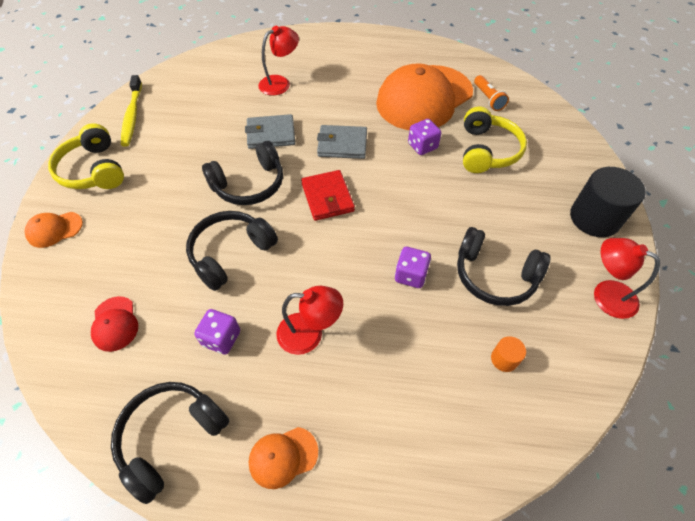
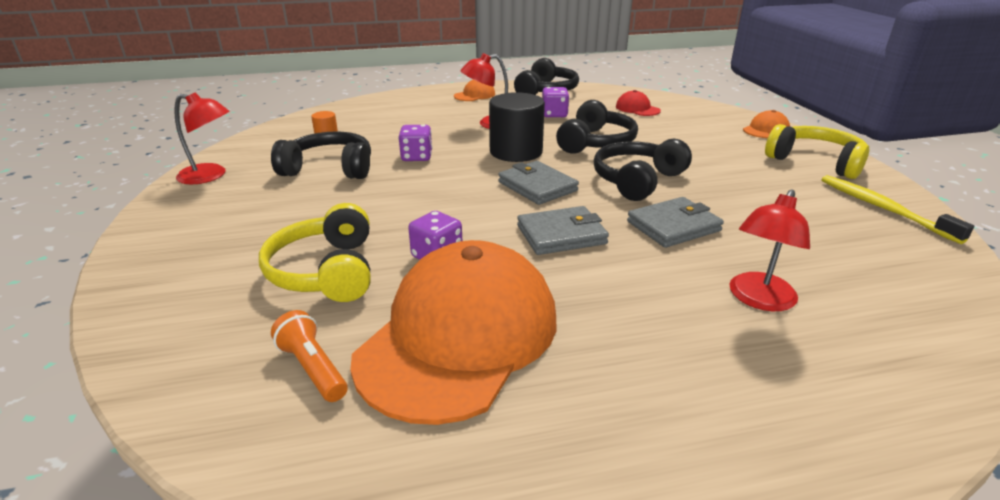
camera: 160 degrees right, 25 degrees down
(327, 197) = (537, 186): red wallet -> grey wallet
(594, 218) = (182, 226): black cylinder -> black cylinder (516, 152)

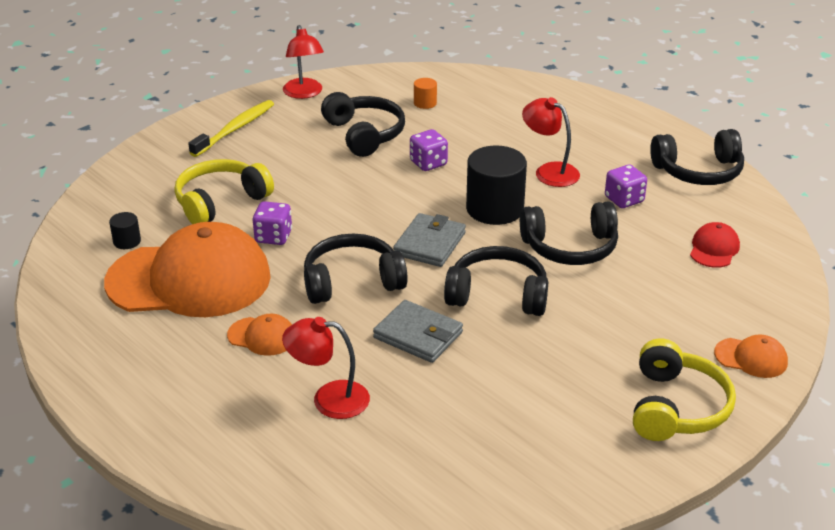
camera: 60 degrees right, 5 degrees up
(312, 368) = (127, 241): orange flashlight -> black cylinder
(474, 95) = (624, 133): orange cap -> orange cap (262, 336)
(561, 235) = (352, 281): grey wallet -> black headphones
(883, 209) = (581, 464): yellow toothbrush -> yellow toothbrush (235, 129)

